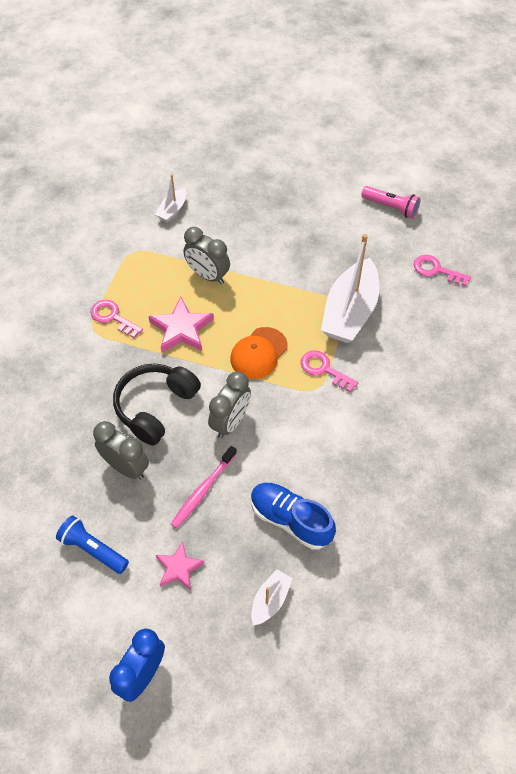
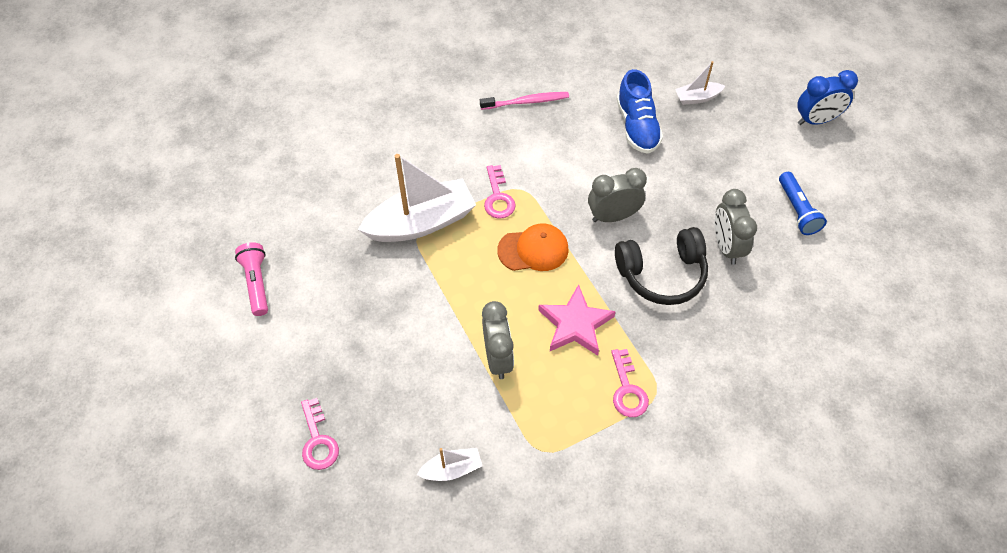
camera: 135 degrees left, 0 degrees up
(178, 567) = (742, 156): pink star -> none
(203, 490) = (681, 187): pink toothbrush -> pink toothbrush (527, 102)
(436, 270) = (309, 198): pink key -> pink key (318, 440)

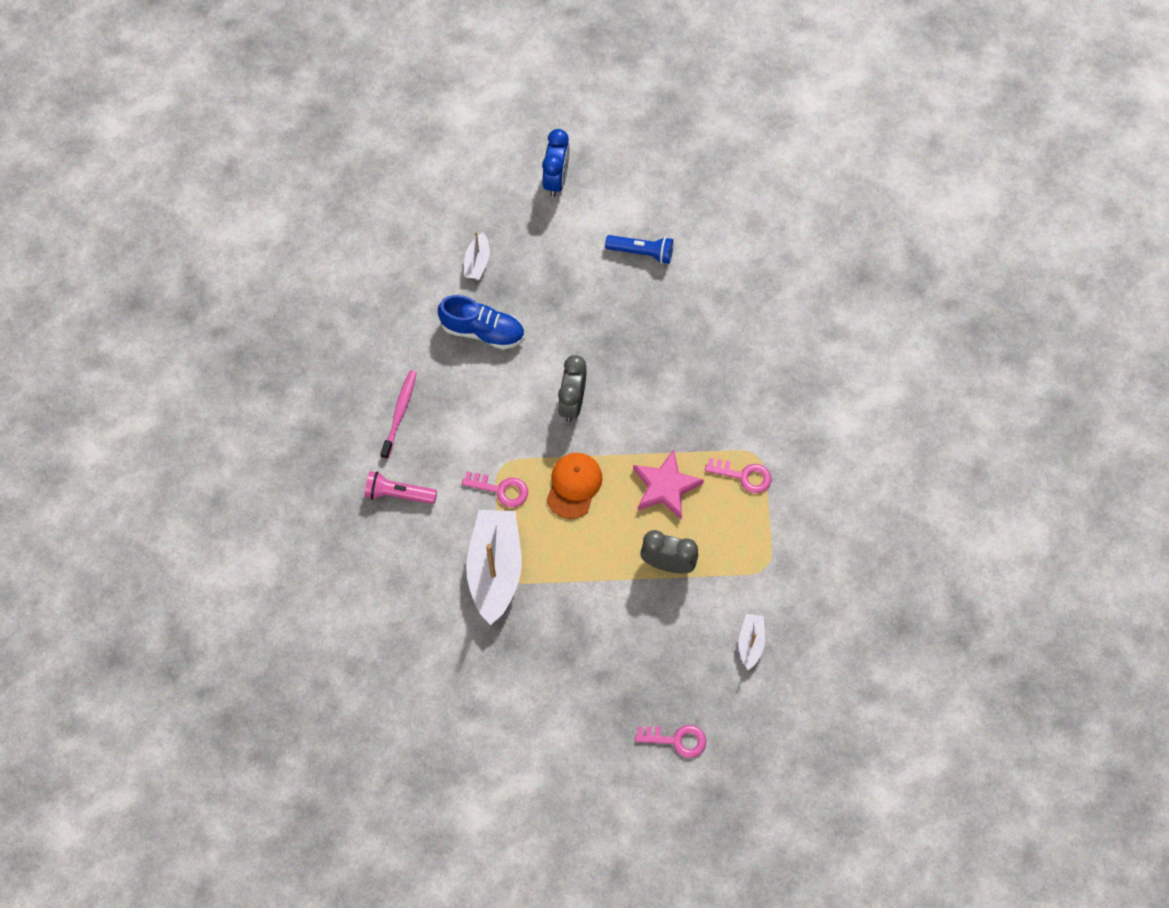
camera: 65 degrees left, 10 degrees up
(257, 283) = (489, 741): pink flashlight -> pink flashlight (398, 493)
(662, 274) = (651, 393): black headphones -> none
(726, 247) = (649, 328): grey clock -> none

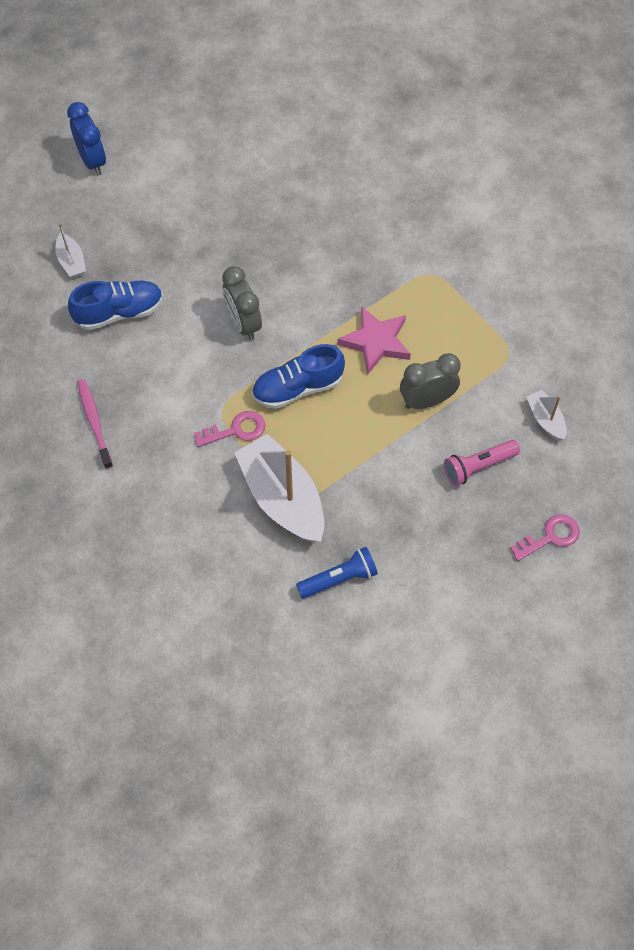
camera: 35 degrees left, 5 degrees down
(398, 493) = (145, 490): pink flashlight -> pink flashlight (478, 466)
(574, 485) = (297, 388): orange cap -> blue shoe
(642, 252) = (211, 176): blue flashlight -> blue flashlight (339, 579)
(743, 476) = (433, 295): pink key -> none

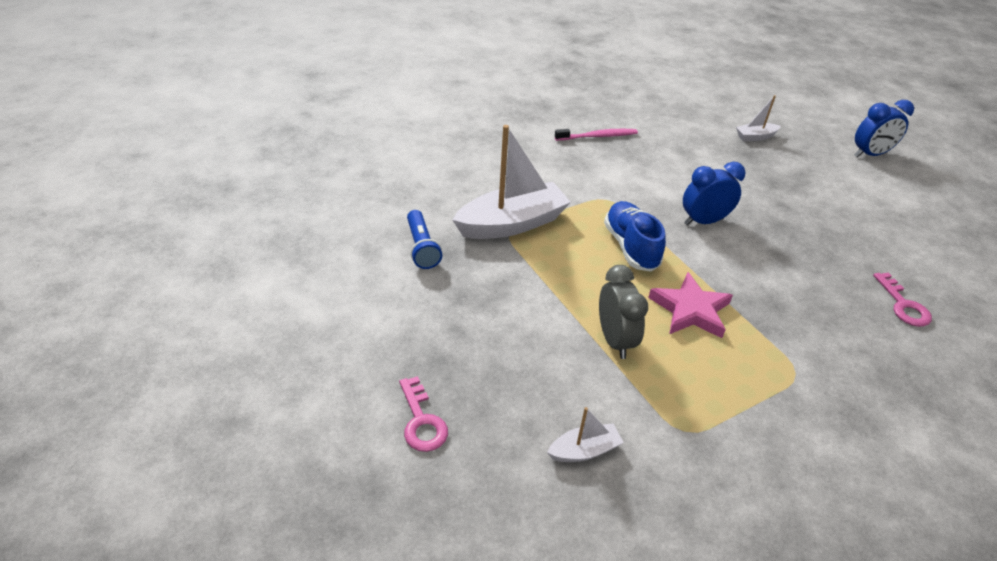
camera: 95 degrees right, 20 degrees down
(119, 313) = (706, 155): blue shoe -> none
(236, 430) = (586, 205): pink key -> pink key (903, 305)
(243, 323) = (703, 221): grey clock -> blue clock
(478, 466) = (525, 370): pink flashlight -> none

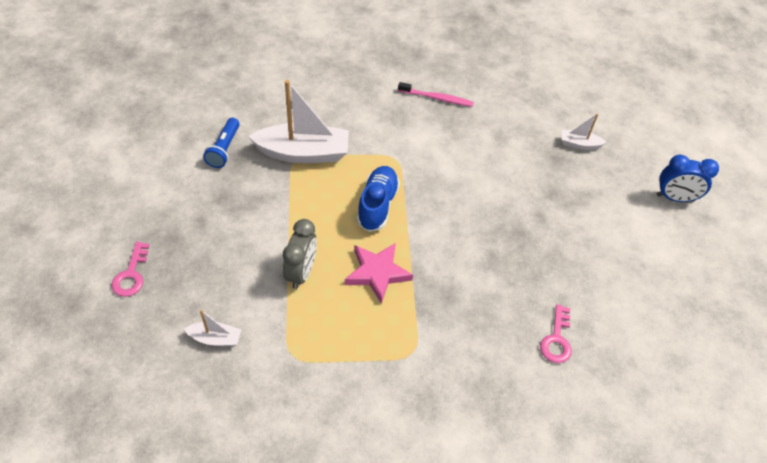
camera: 25 degrees right, 10 degrees up
(703, 221) = (456, 205): blue clock -> none

